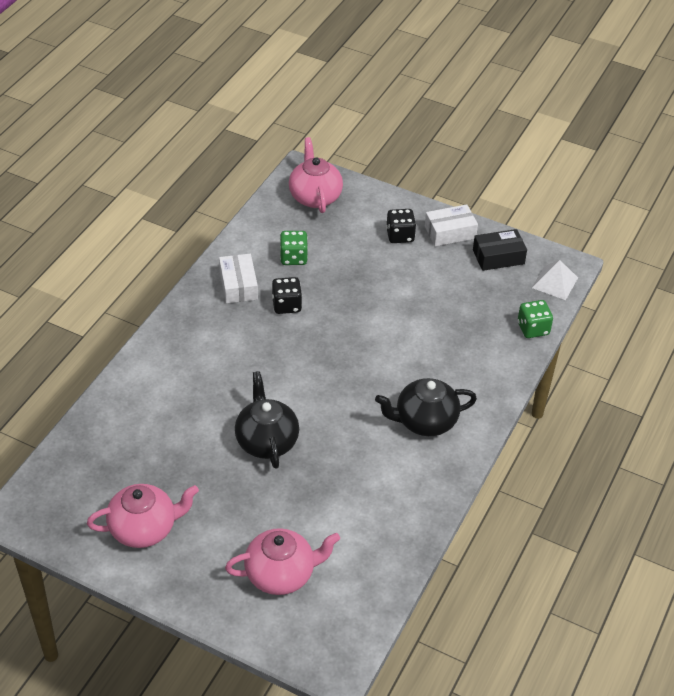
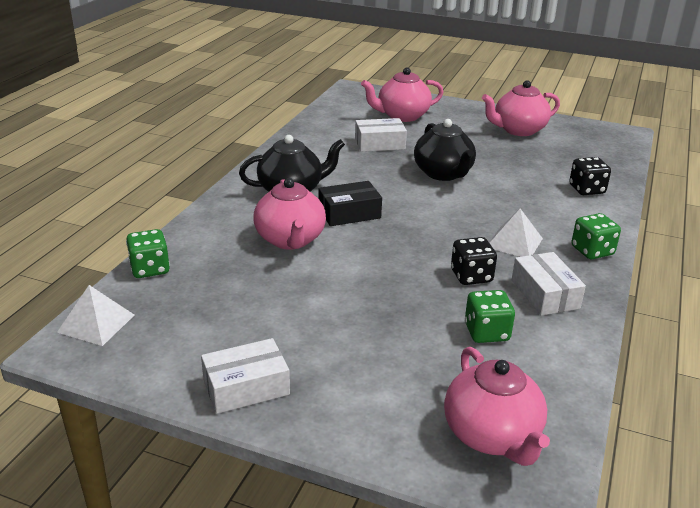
camera: 175 degrees right, 15 degrees down
(177, 325) = (592, 251): none -> green dice
(237, 338) = (514, 242): none -> white pyramid
(323, 505) = (379, 144): none -> white box
(400, 236) = (330, 376): black dice -> black dice (587, 189)
(425, 353) = (290, 240): none -> pink teapot
(498, 257) = (172, 353): black box -> black box (349, 213)

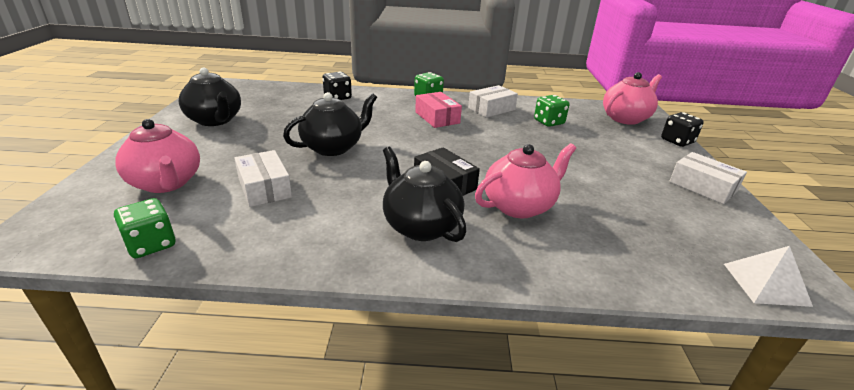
camera: 110 degrees left, 0 degrees up
(150, 269) = (659, 282): green dice -> green dice (151, 244)
(471, 276) = (494, 128): black dice -> black dice (677, 141)
(514, 242) = (437, 117): white pyramid -> pink box
(518, 130) = (215, 120): pink teapot -> black teapot

